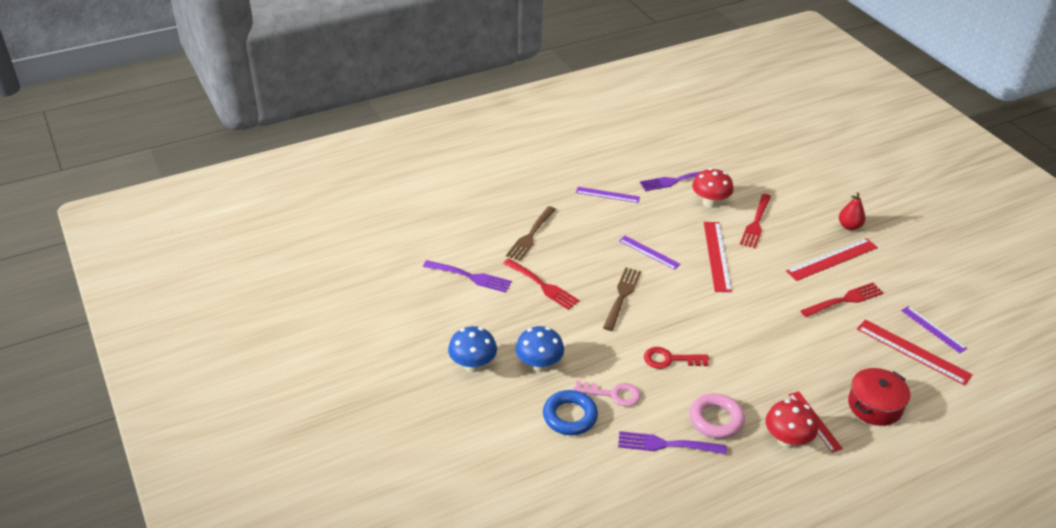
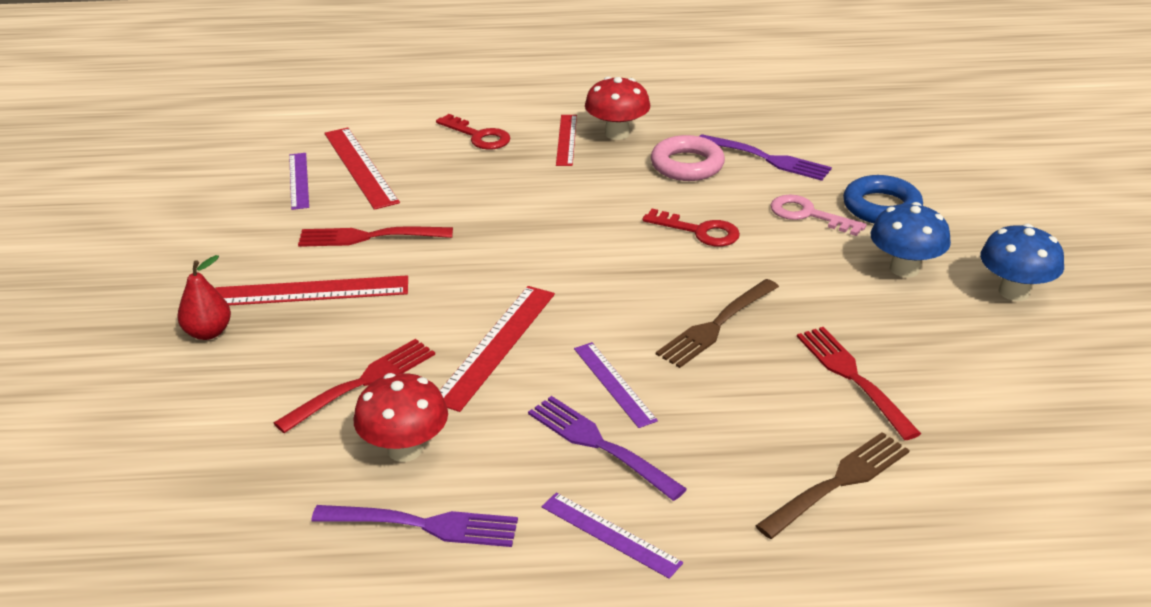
camera: 155 degrees left, 5 degrees down
(469, 277) = (996, 430): purple fork -> purple fork (601, 445)
(874, 406) = (478, 136): red pot -> red key

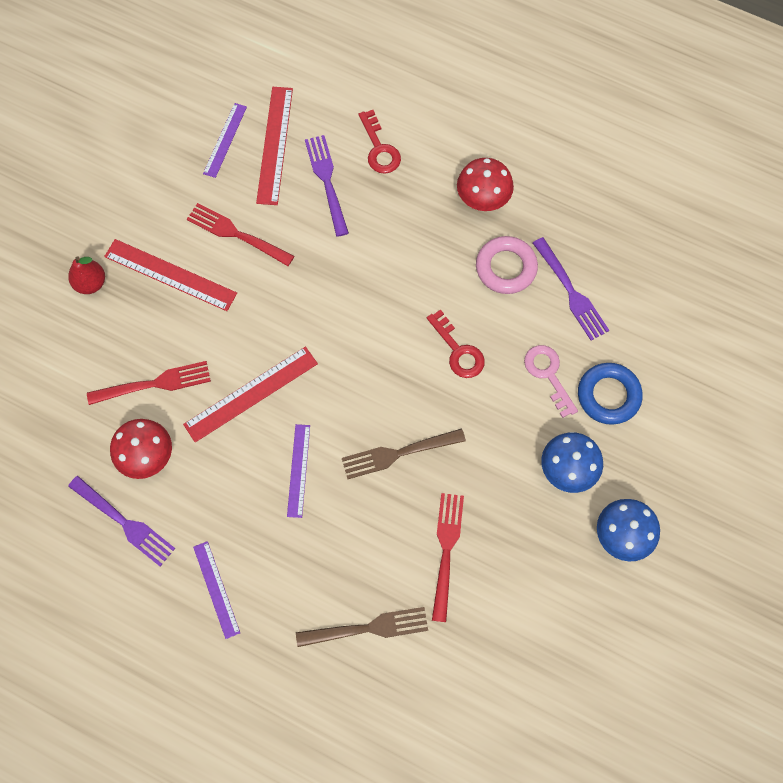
camera: 30 degrees right, 35 degrees up
(566, 140) = (440, 187): red ruler -> none
(601, 445) = (256, 518): purple fork -> purple fork (327, 182)

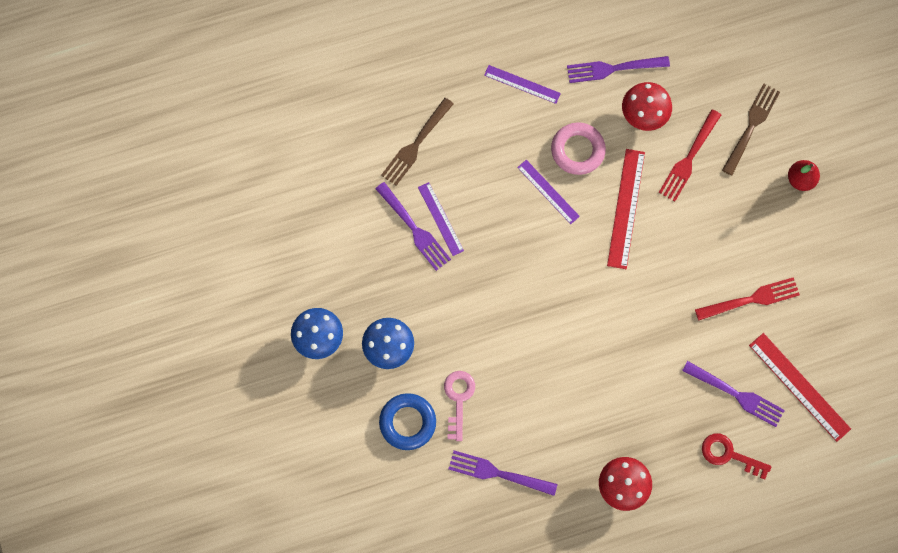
camera: 135 degrees right, 5 degrees up
(170, 275) = (759, 232): red ruler -> none
(225, 140) = (835, 357): purple ruler -> purple ruler (440, 219)
(399, 453) = (500, 259): brown fork -> brown fork (751, 127)
(446, 551) = (413, 228): red fork -> purple fork
(458, 350) = (530, 360): red key -> none
(506, 268) = (557, 449): pink ring -> pink ring (577, 150)
(548, 375) = (458, 399): pink key -> pink key turned 105 degrees counterclockwise

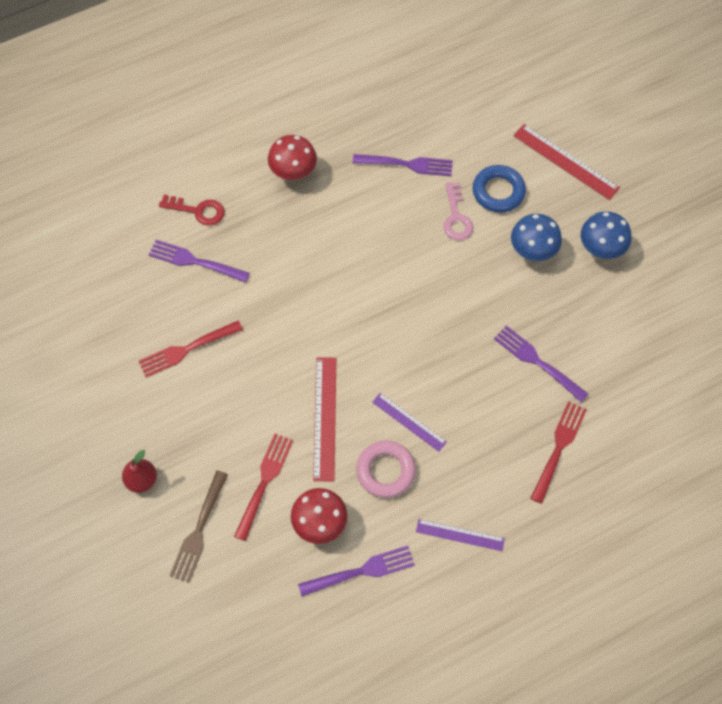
camera: 170 degrees right, 10 degrees down
(416, 143) = (558, 449): brown fork -> red fork
(440, 219) = (513, 376): purple ruler -> none
(799, 387) = (135, 278): red ruler -> red ruler (566, 161)

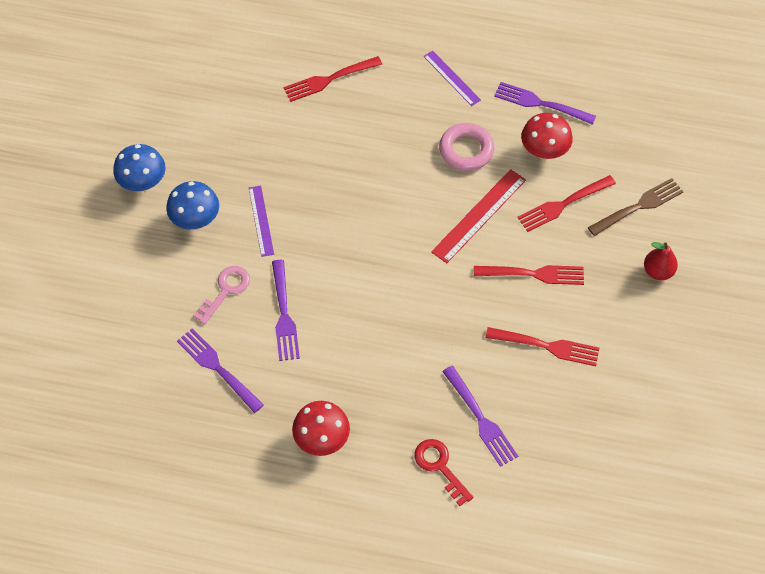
camera: 140 degrees left, 5 degrees down
(242, 400) = (533, 274): none -> red fork
(409, 422) = (418, 169): purple ruler -> purple ruler (261, 220)
(498, 191) = (169, 286): blue ring -> none
(538, 362) = (282, 140): purple fork -> purple fork (283, 314)
(566, 161) = (87, 268): red ruler -> none

